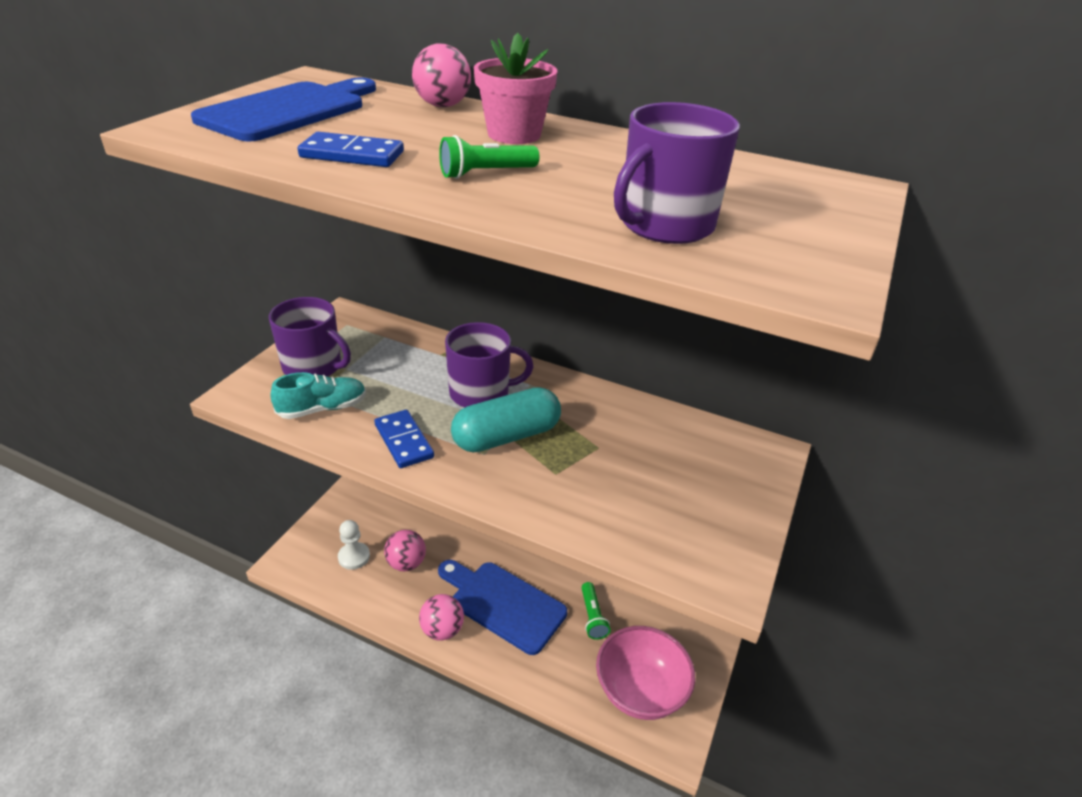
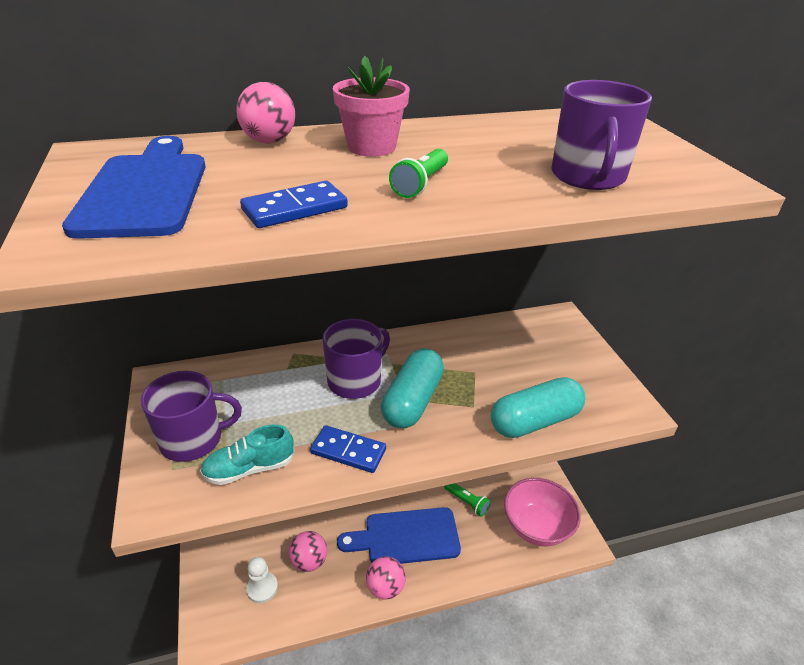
camera: 40 degrees left, 0 degrees up
(322, 408) = (249, 468): turquoise shoe -> turquoise shoe turned 135 degrees counterclockwise
(597, 522) = (535, 421): none -> turquoise capsule

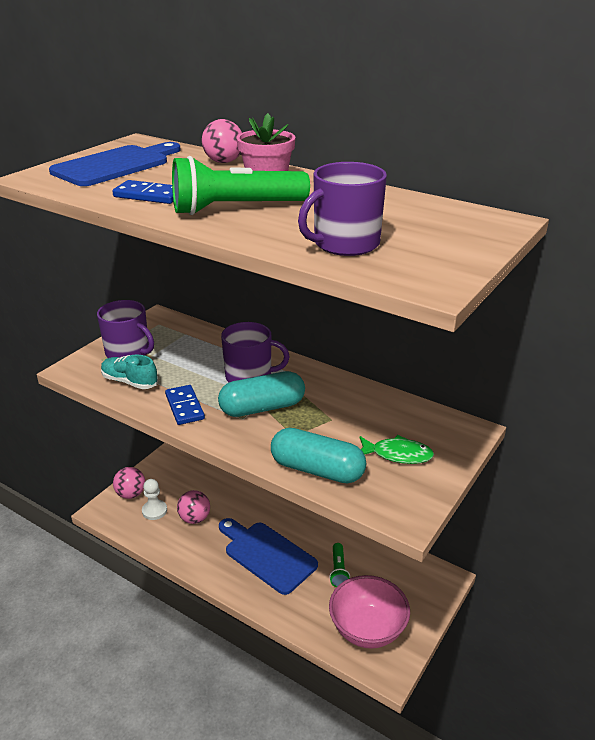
camera: 50 degrees right, 5 degrees down
(385, 587) = (215, 569): pink ball -> pink ball (131, 494)
(420, 184) = (235, 208): green flashlight -> green flashlight, size x1.98
(556, 367) = (398, 454): none -> green fish

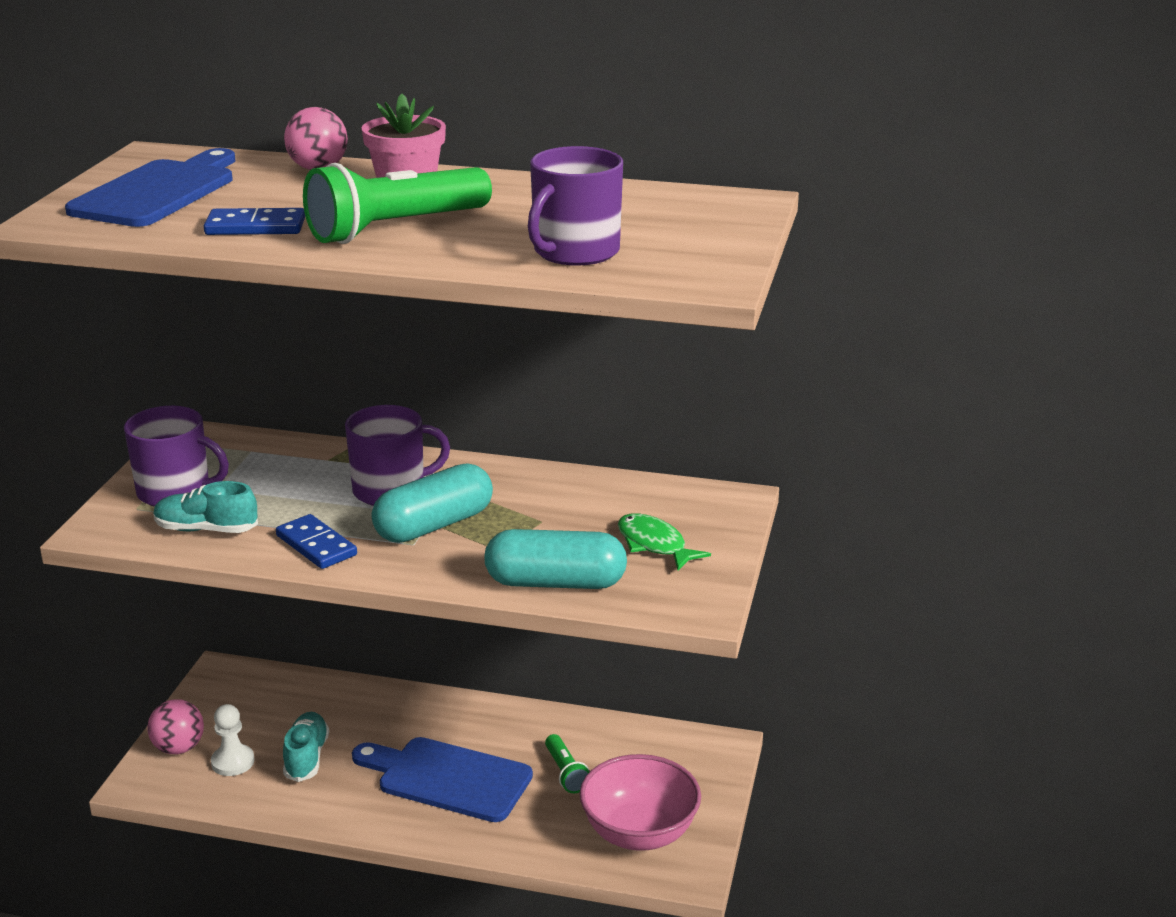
camera: 20 degrees left, 5 degrees down
(194, 518) = (306, 757): pink ball -> turquoise shoe
(398, 454) = (654, 544): green fish -> green fish turned 120 degrees counterclockwise

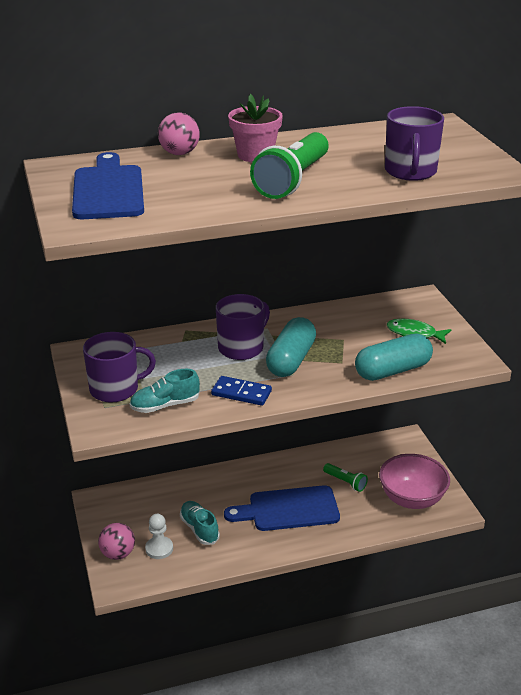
camera: 30 degrees left, 5 degrees up
(255, 227) = (211, 198): blue domino -> none

